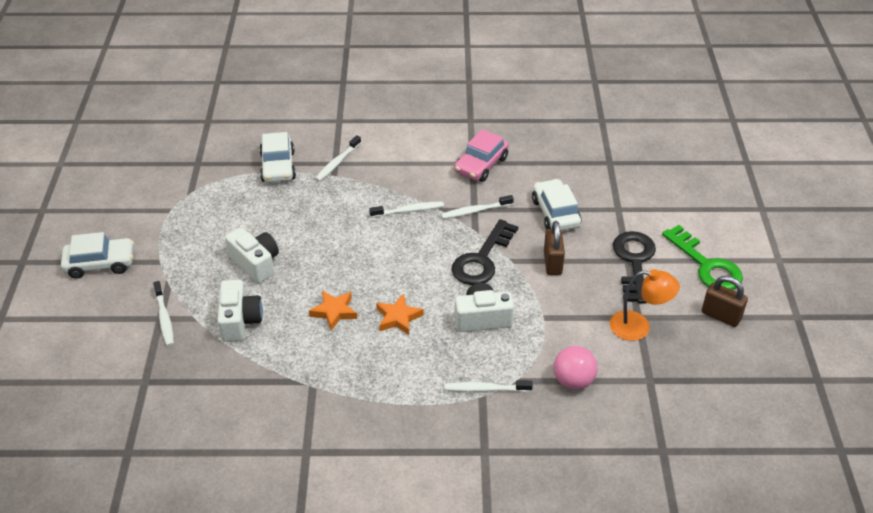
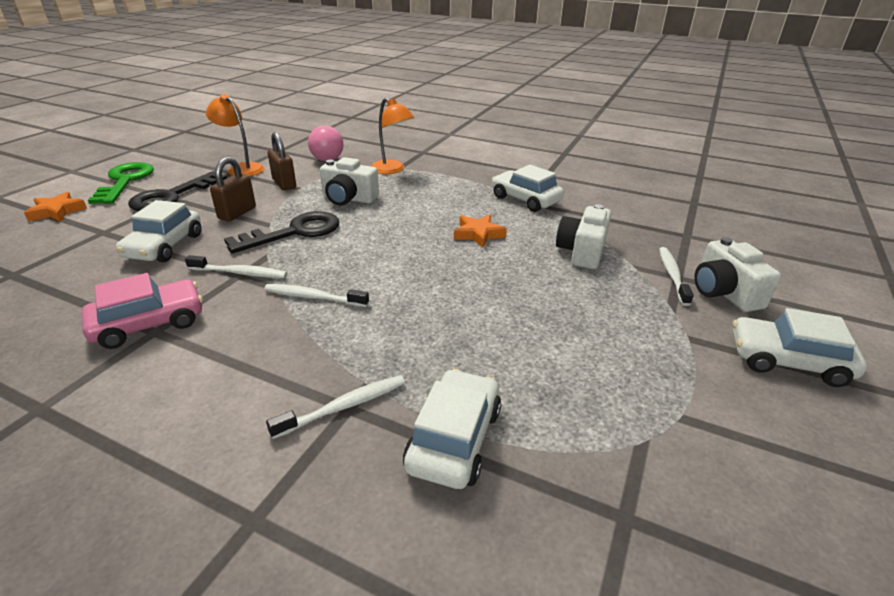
camera: 155 degrees left, 10 degrees down
(255, 263) = (548, 297): white camera -> white camera (724, 292)
(312, 384) = (525, 199): none -> white car
(398, 318) = (420, 216): orange star -> orange star (57, 211)
(485, 389) = (392, 170): white toothbrush -> orange lamp
(721, 316) = (177, 160): brown padlock -> brown padlock (284, 184)

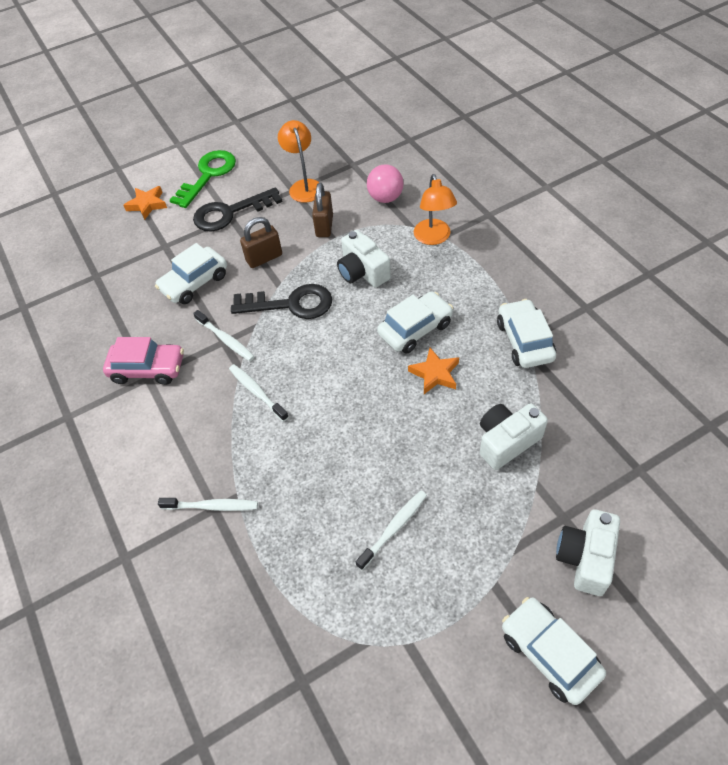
camera: 40 degrees right, 20 degrees up
(454, 439) = (254, 569): white car -> white car (415, 329)
(672, 275) = (560, 513): white toothbrush -> white toothbrush (394, 528)

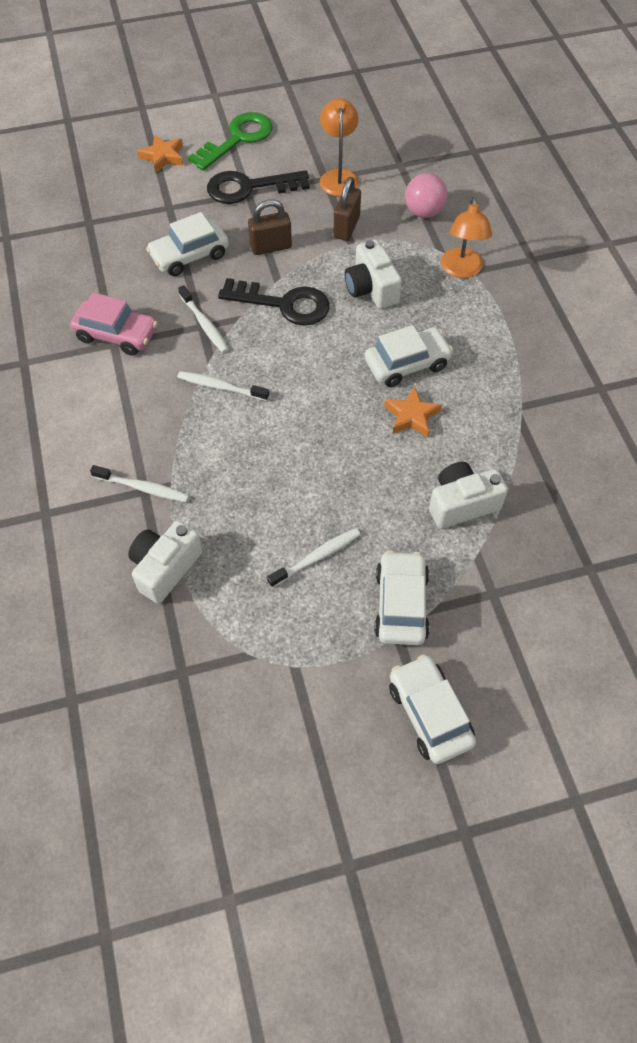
camera: 10 degrees right, 5 degrees up
(257, 392) = (221, 387): white toothbrush -> white toothbrush turned 45 degrees counterclockwise
(524, 341) = (519, 406): white car -> white car (401, 604)
(585, 558) = (499, 637): white camera -> white camera (165, 568)

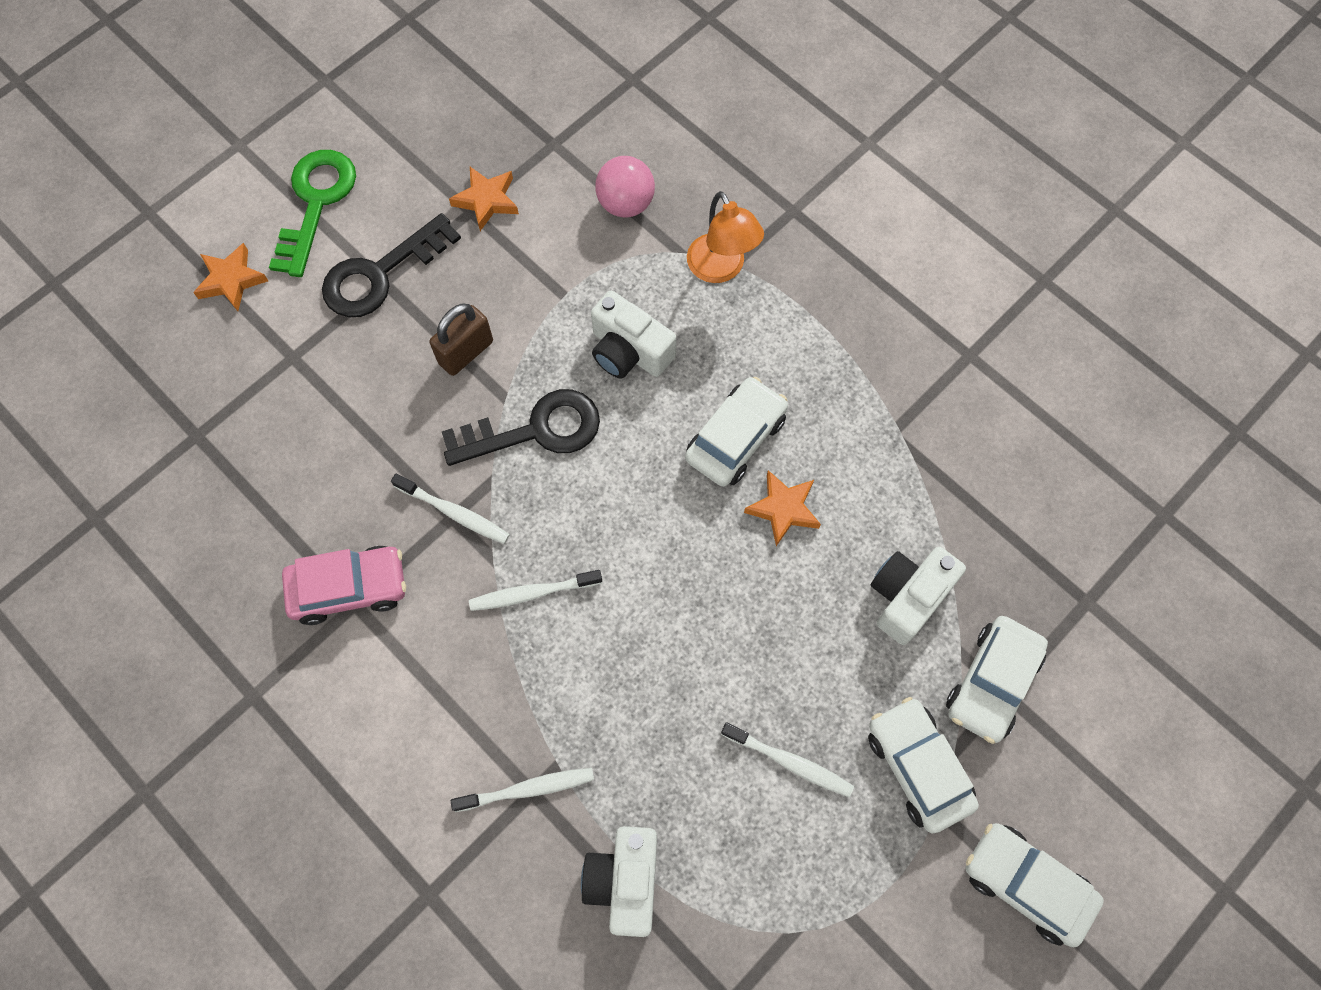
camera: 30 degrees left, 10 degrees up
(189, 255) = (368, 419): white car -> white car (992, 683)
(316, 557) = (789, 762): white toothbrush -> white toothbrush turned 90 degrees clockwise
(338, 177) = (487, 200): orange lamp -> orange star
(346, 227) = (543, 274): brown padlock -> none

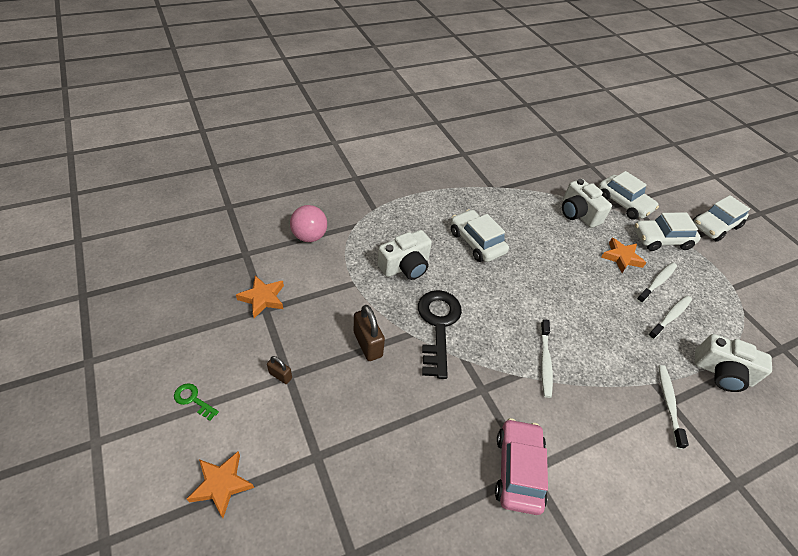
camera: 75 degrees left, 20 degrees down
(316, 203) = (193, 399): green key -> green key, size x0.44
(380, 274) = (280, 375): black key -> brown padlock
(454, 512) = (480, 386): white toothbrush -> white toothbrush (670, 317)
(721, 269) = (374, 214): orange lamp -> none
(783, 509) = (522, 238): orange star -> orange star (621, 257)

